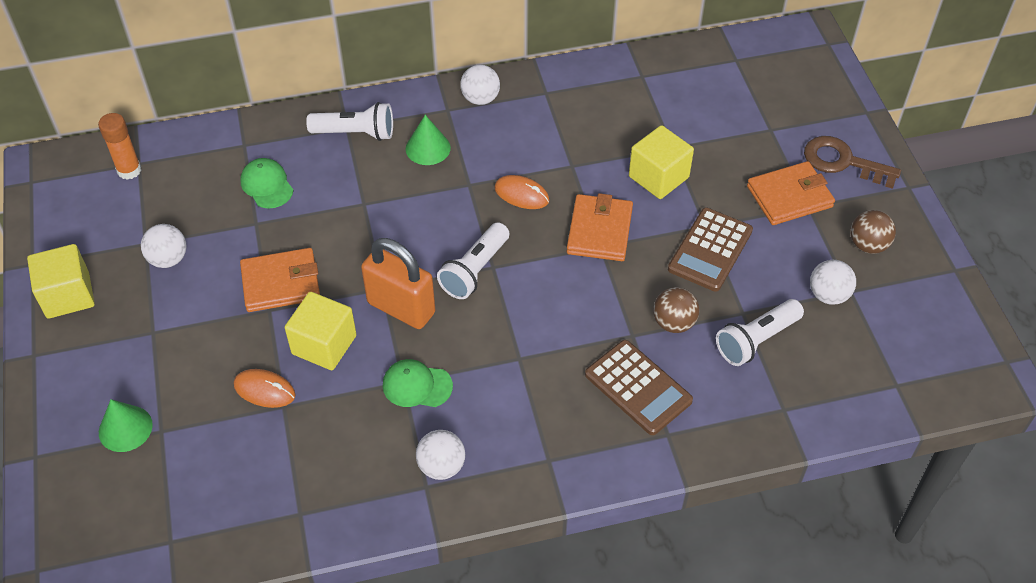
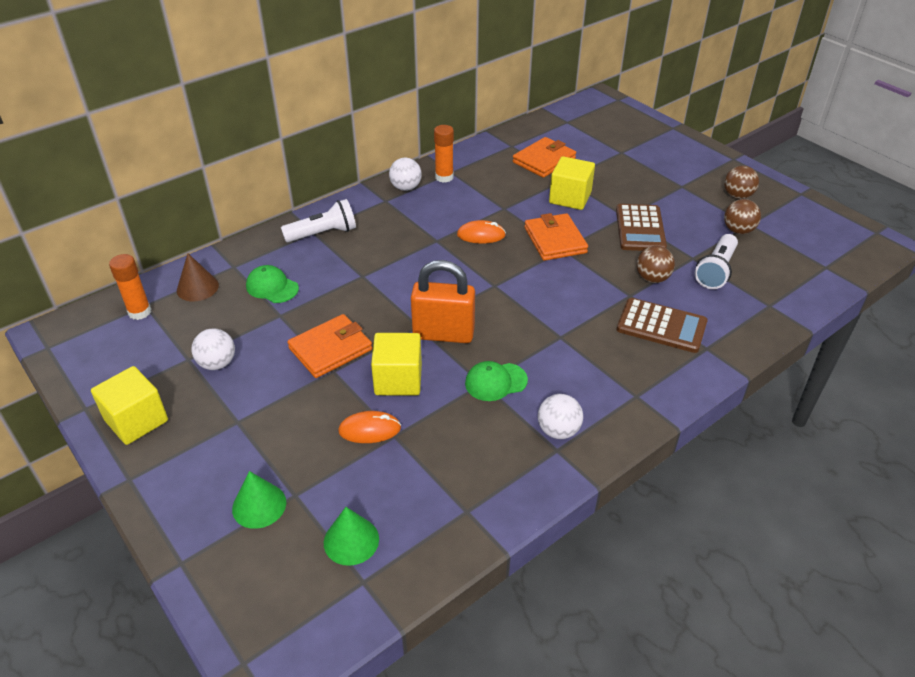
camera: 25 degrees left, 10 degrees down
(196, 159) = (197, 287): none -> brown cone
(428, 148) = (388, 227): green cone -> green cone (351, 540)
(475, 270) = (482, 292): white flashlight -> none
(532, 98) = (444, 177): none -> orange glue stick
(789, 196) = (665, 184): orange wallet -> orange wallet (544, 160)
(828, 295) = (738, 230): white ball -> brown ball
(843, 162) = (682, 157): brown key -> none

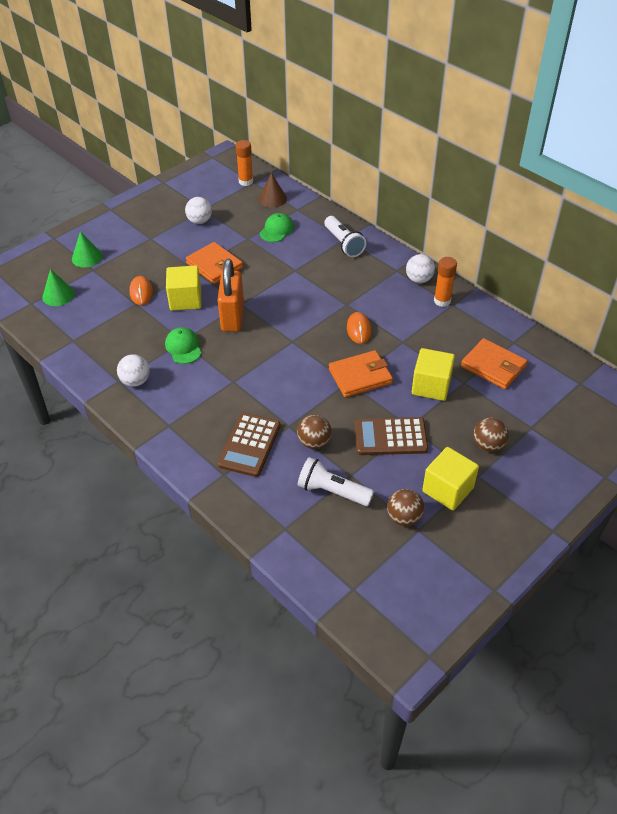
camera: 85 degrees right, 5 degrees up
(136, 420) = (152, 201): yellow cube -> yellow cube (447, 489)
(737, 196) = (471, 525): brown ball -> brown ball (488, 445)

